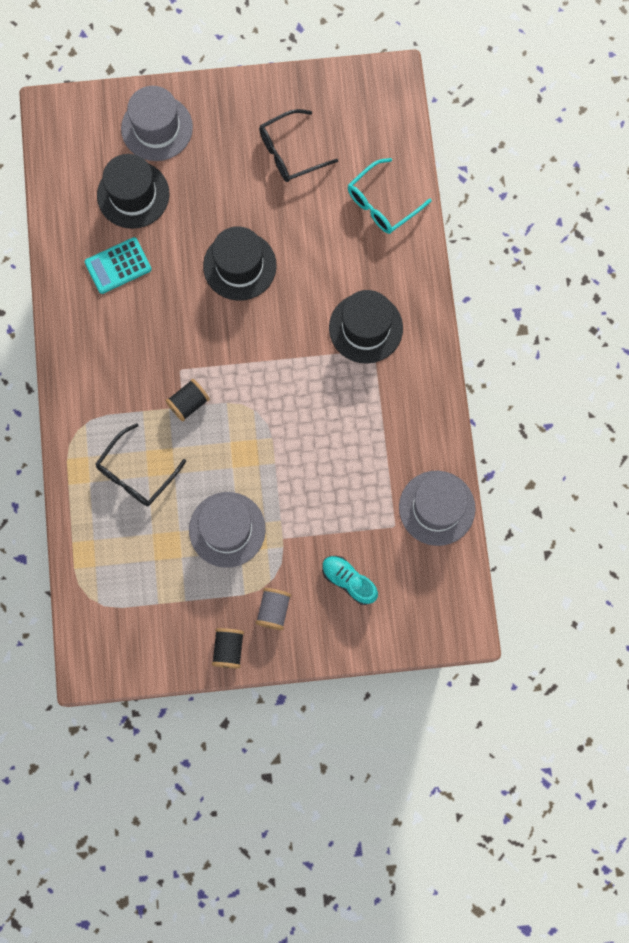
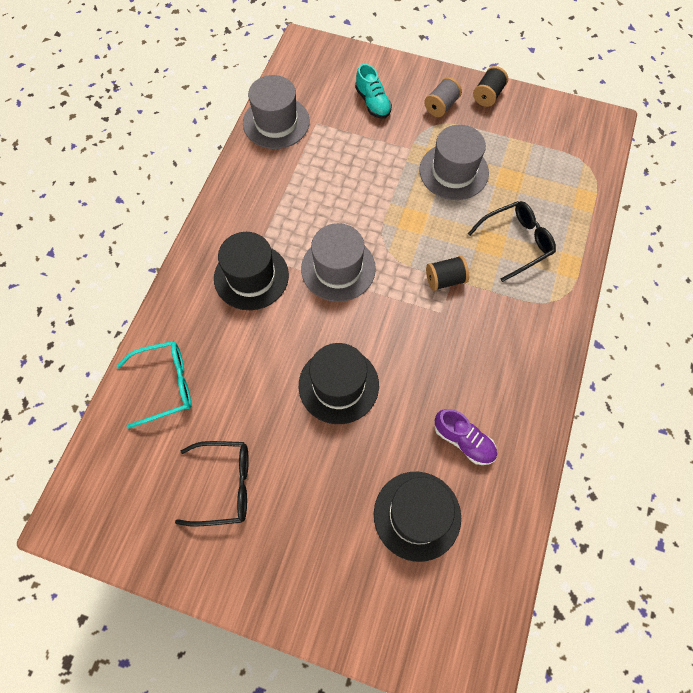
camera: 155 degrees left, 10 degrees down
(118, 266) = (463, 440): turquoise calculator -> purple shoe
(157, 128) = (356, 588): grey hat -> grey hat (338, 268)

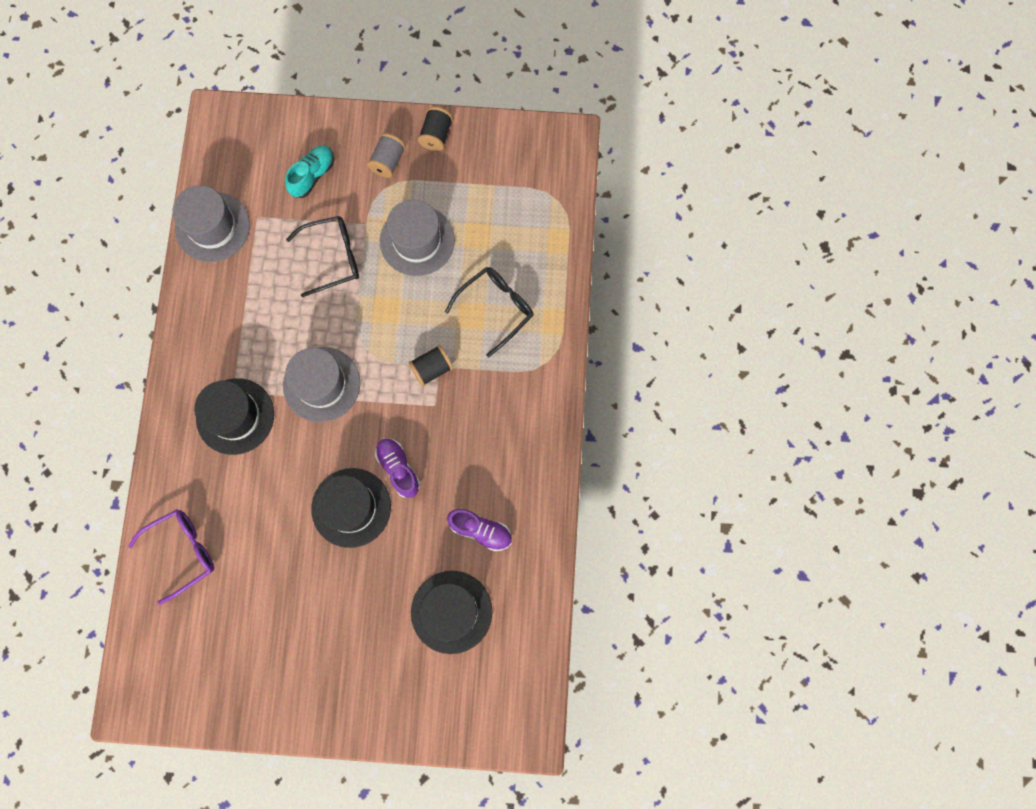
camera: 15 degrees left, 10 degrees up
(165, 385) = (182, 552): turquoise glasses -> purple glasses
(224, 485) = (268, 632): black glasses -> black glasses (333, 257)
(372, 102) = (312, 175): turquoise shoe -> turquoise shoe turned 105 degrees counterclockwise
(393, 361) = (398, 469): none -> purple shoe

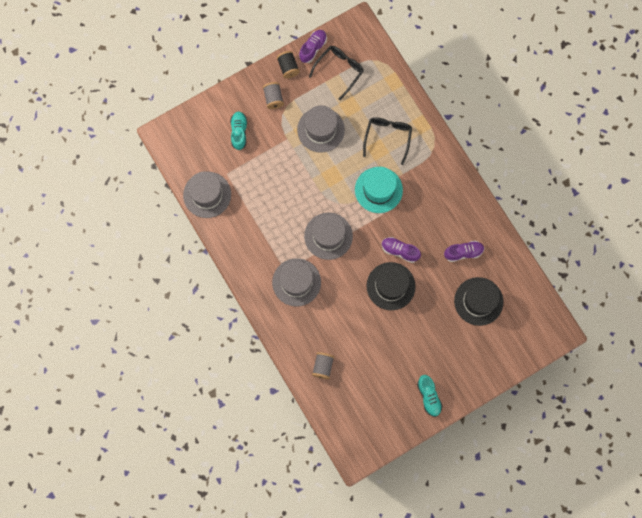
camera: 35 degrees left, 0 degrees up
(182, 552) = (323, 366): purple glasses -> grey spool
(235, 416) = (296, 282): black hat -> grey hat
(287, 695) = (429, 397): none -> turquoise shoe
(333, 257) = (283, 168): black glasses -> black glasses (339, 70)
(432, 369) = (378, 190): black spool -> turquoise hat
(486, 131) = (313, 48): none -> purple shoe

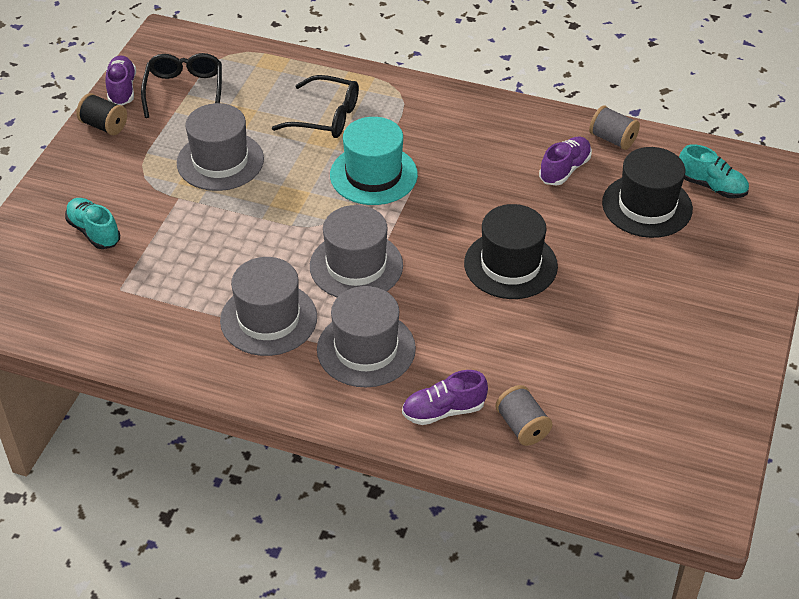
camera: 40 degrees left, 30 degrees down
(207, 194) = (110, 332): grey hat -> grey hat (268, 319)
(273, 98) = (113, 167): grey spool -> grey spool (612, 139)
(388, 137) = (326, 117): black glasses -> black glasses turned 135 degrees clockwise
(400, 251) = (478, 219): purple shoe -> purple shoe (443, 411)
(429, 397) = (716, 355): turquoise shoe -> turquoise shoe (711, 186)

